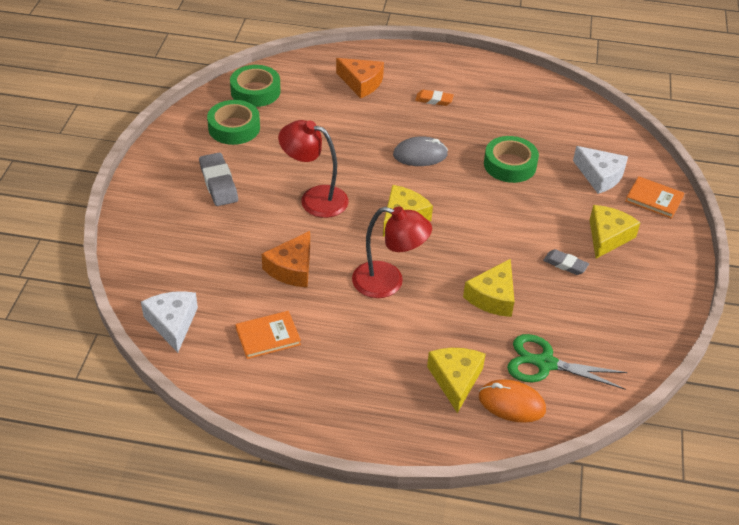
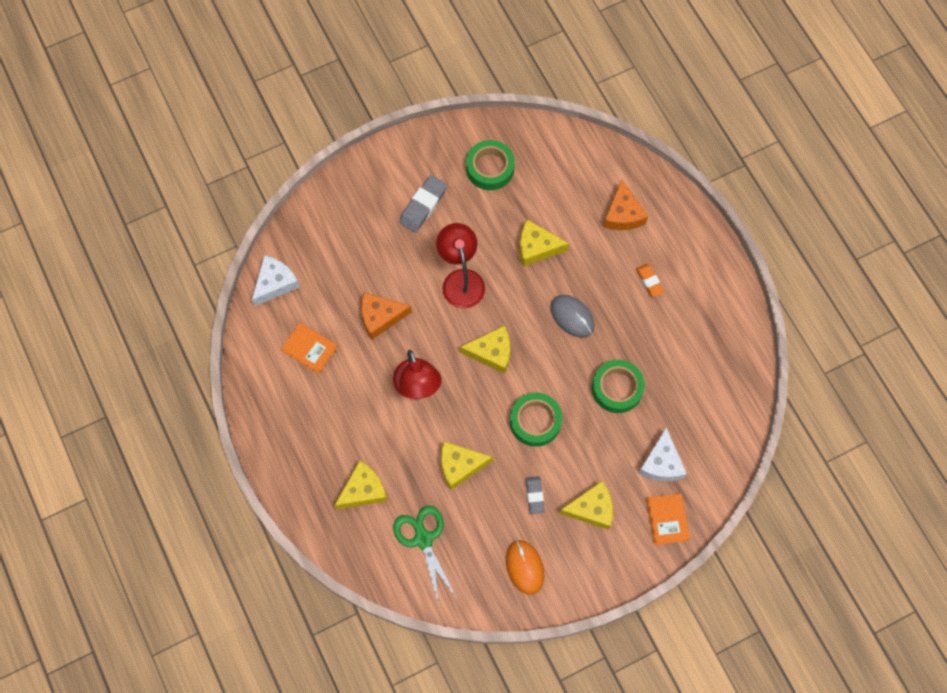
camera: 55 degrees right, 25 degrees up
(255, 91) = (544, 149): green tape -> green tape (535, 421)
(336, 141) = (537, 247): none -> yellow cheese
(511, 403) = (370, 538): orange mouse -> orange mouse (524, 567)

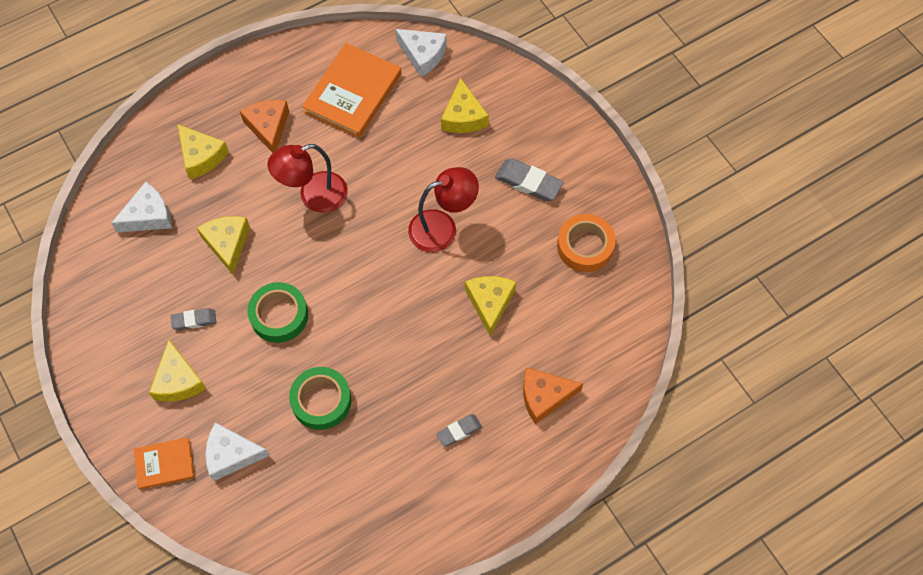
camera: 85 degrees right, 5 degrees down
(309, 348) = (353, 93): orange book -> orange book, size x1.82
(380, 317) = (392, 154): orange cheese -> orange cheese (268, 127)
(423, 539) = (148, 216): green scissors -> white cheese
(490, 168) = (585, 246): green tape -> orange tape
(491, 352) = (358, 265): yellow cheese -> yellow cheese (463, 116)
(524, 567) = (115, 316): orange mouse -> none
(572, 316) = (407, 346): grey mouse -> none
(649, 281) = (459, 431): orange eraser -> grey eraser

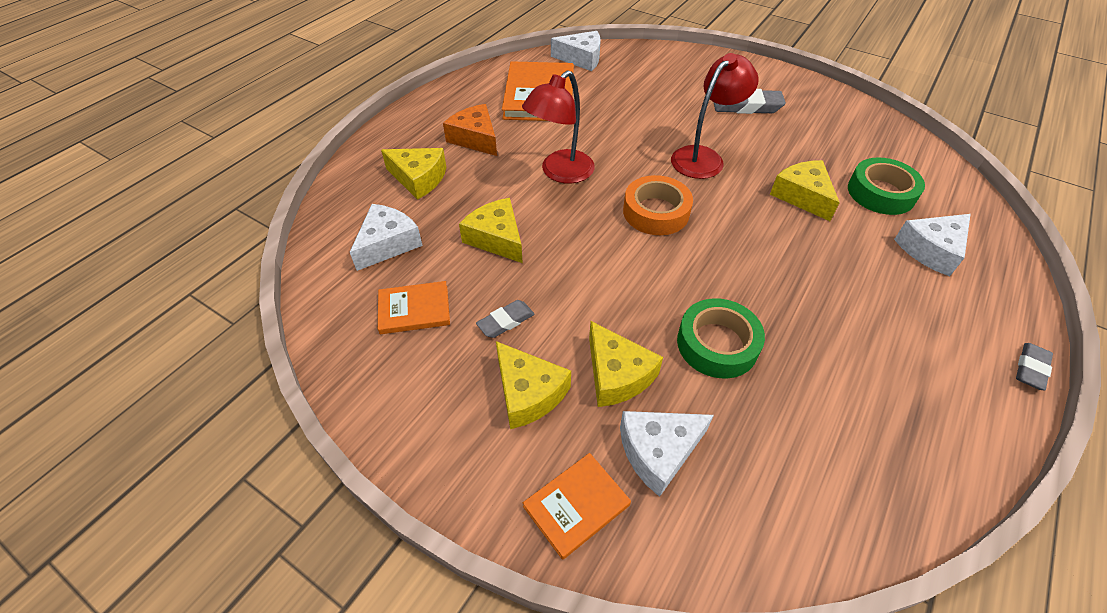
camera: 25 degrees left, 15 degrees down
(140, 284) = (414, 310): none -> orange book
(279, 315) = (602, 281): green tape -> green tape (881, 193)
(459, 431) = (887, 313): grey eraser -> grey eraser (1031, 369)
(463, 116) = (650, 83): yellow cheese -> yellow cheese (617, 374)
(544, 397) = (931, 250): orange cheese -> white cheese
(585, 246) = (838, 131): orange tape -> orange tape (656, 212)

